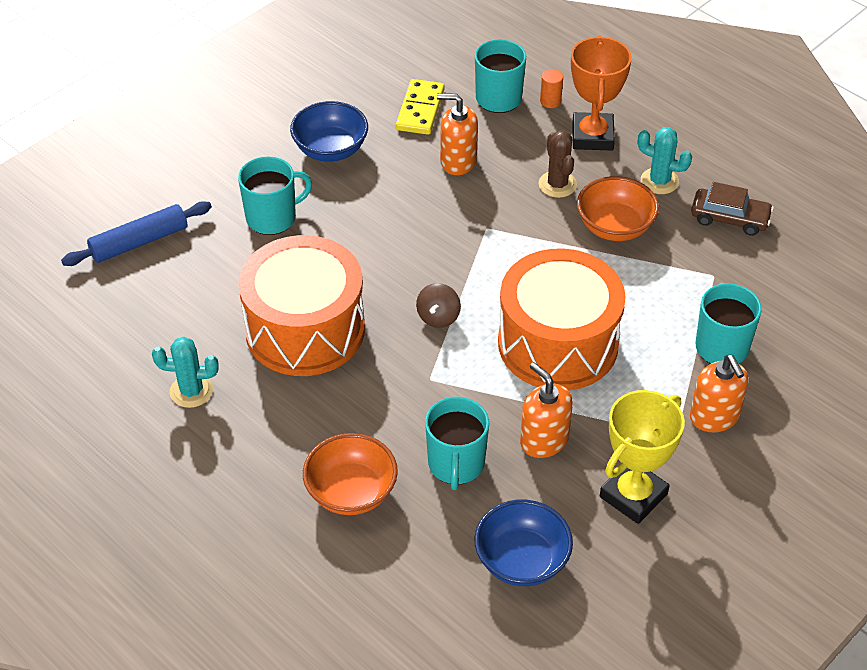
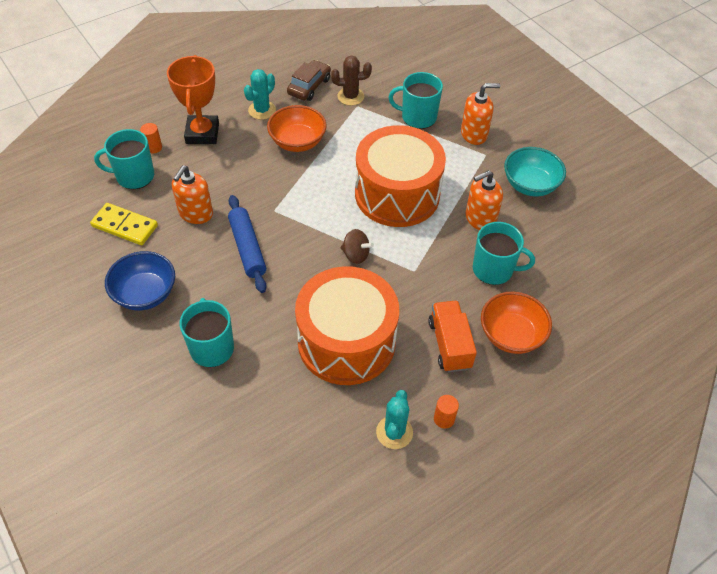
camera: 80 degrees left, 5 degrees up
(139, 242) = (204, 458): blue rolling pin -> blue rolling pin (247, 248)
(216, 435) = (444, 419): none -> orange cylinder
(322, 428) = (449, 344): none -> orange truck
(521, 561) = (576, 250): blue bowl -> none
(557, 184) = (244, 162): brown cactus -> brown cactus (350, 96)
(592, 136) = (202, 133): orange trophy -> orange trophy turned 75 degrees clockwise
(633, 495) = (530, 185): yellow trophy -> turquoise bowl

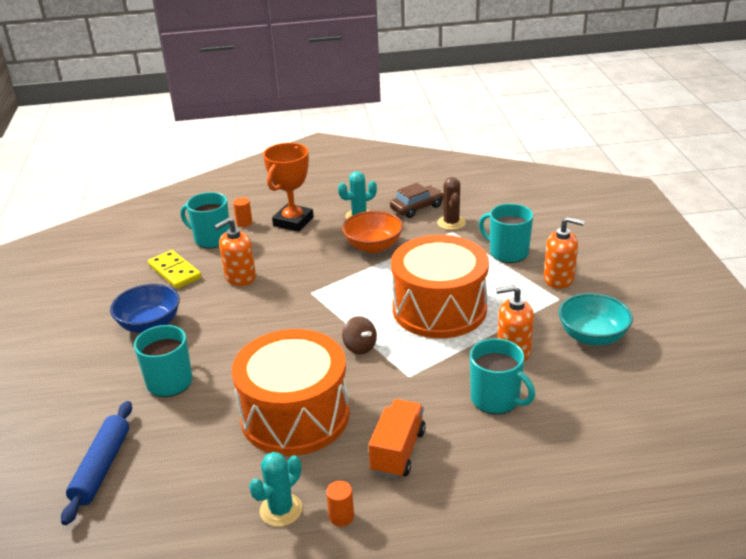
camera: 30 degrees right, 20 degrees down
(247, 248) = (263, 315): blue rolling pin -> blue rolling pin (101, 467)
(350, 96) = (451, 223): brown cactus -> brown cactus turned 60 degrees clockwise
(511, 335) = (473, 464): orange bowl -> none

